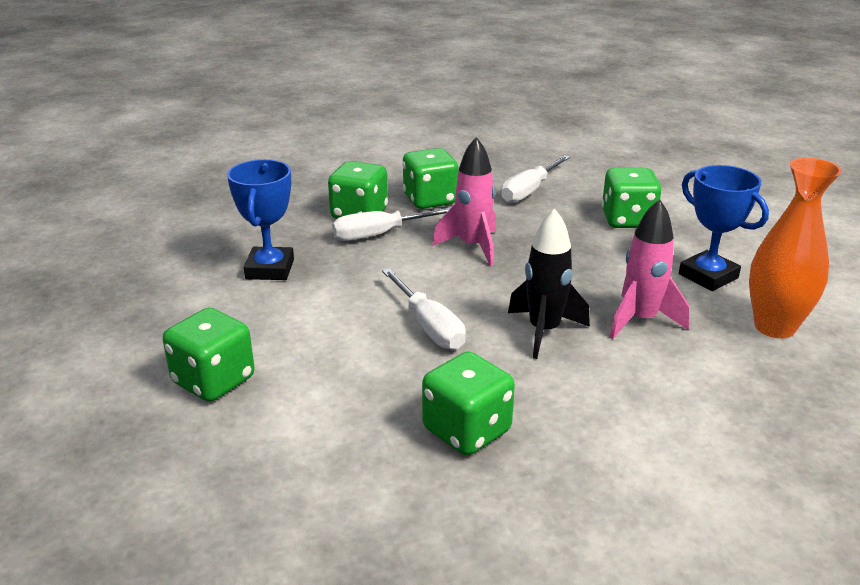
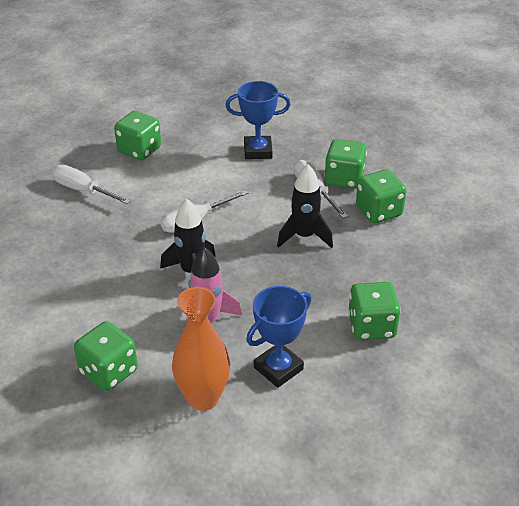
camera: 85 degrees right, 10 degrees up
(467, 430) = (91, 240): green dice -> green dice (109, 371)
(473, 247) = (304, 236): pink rocket -> black rocket
(529, 191) = (413, 266): white screwdriver -> white screwdriver (83, 190)

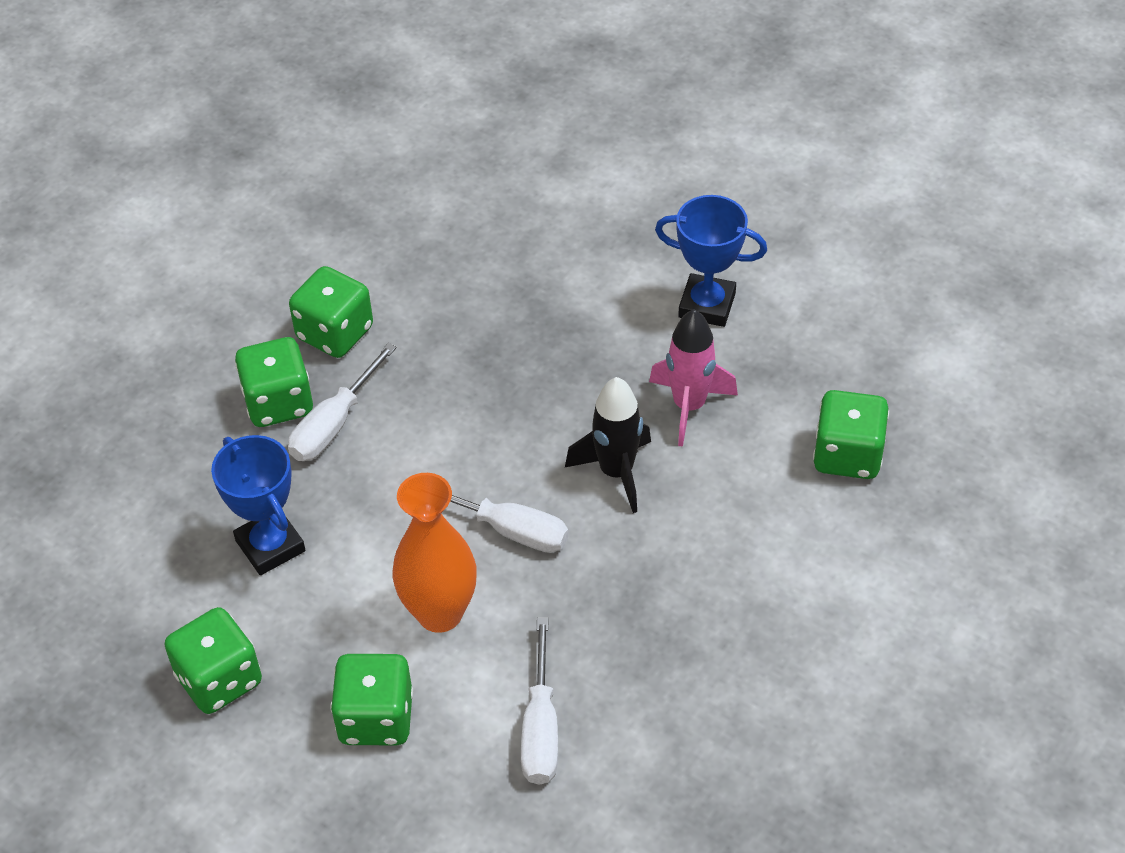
camera: 120 degrees left, 10 degrees up
(203, 398) = (805, 348): orange vase -> orange vase (440, 613)
(304, 236) = (450, 388): black rocket -> none
(371, 326) = (572, 254): green dice -> green dice (219, 679)

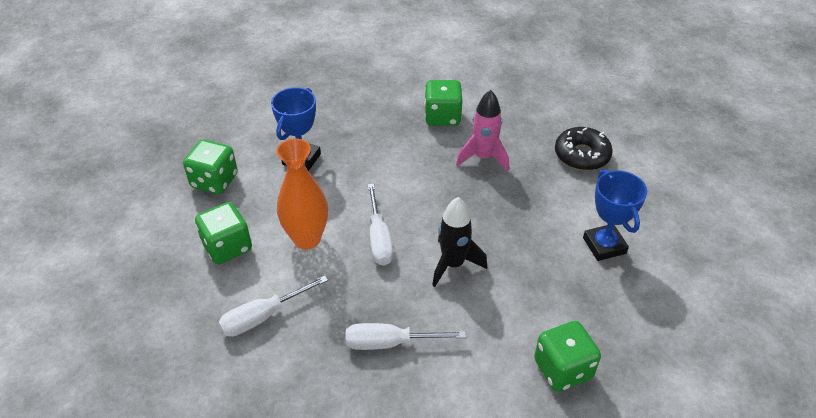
camera: 55 degrees right, 5 degrees down
(278, 403) = (385, 120): green dice -> none
(334, 424) = (389, 144): white screwdriver -> white screwdriver (390, 343)
(543, 230) = (581, 155): none -> black donut
(689, 406) = (526, 273): pink rocket -> pink rocket (483, 157)

